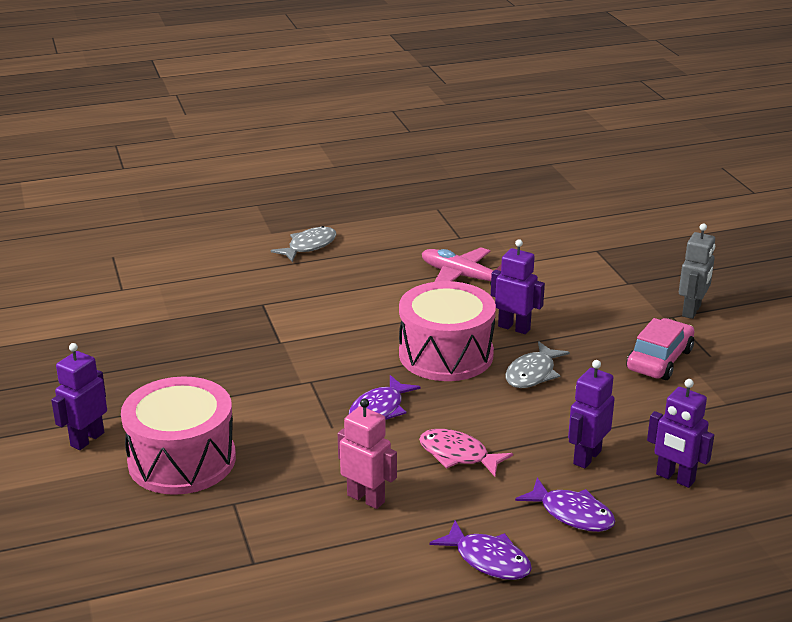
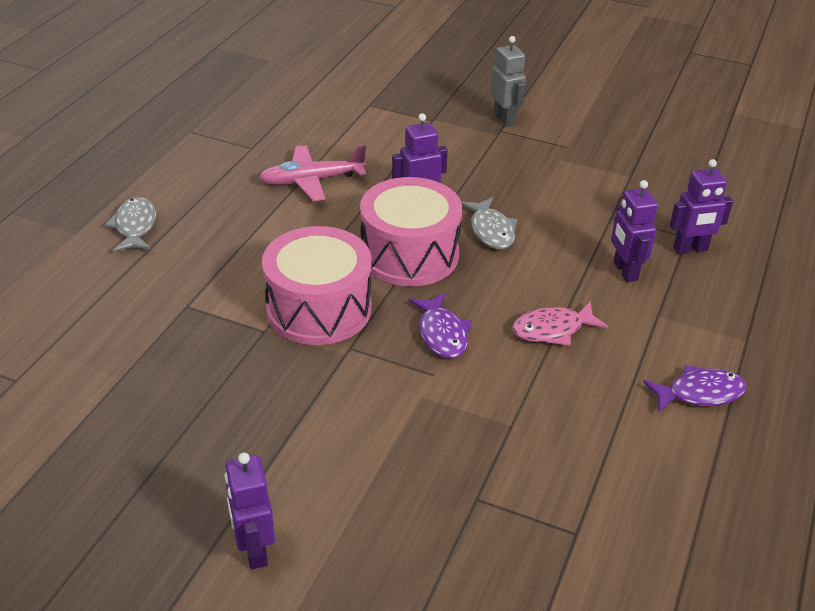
camera: 50 degrees left, 10 degrees up
(182, 460) = (372, 497): pink drum -> pink drum (319, 308)
(366, 498) = (556, 413): pink robot -> none
(572, 514) = (684, 319): purple fish -> none
(659, 360) = (546, 168): pink car -> none

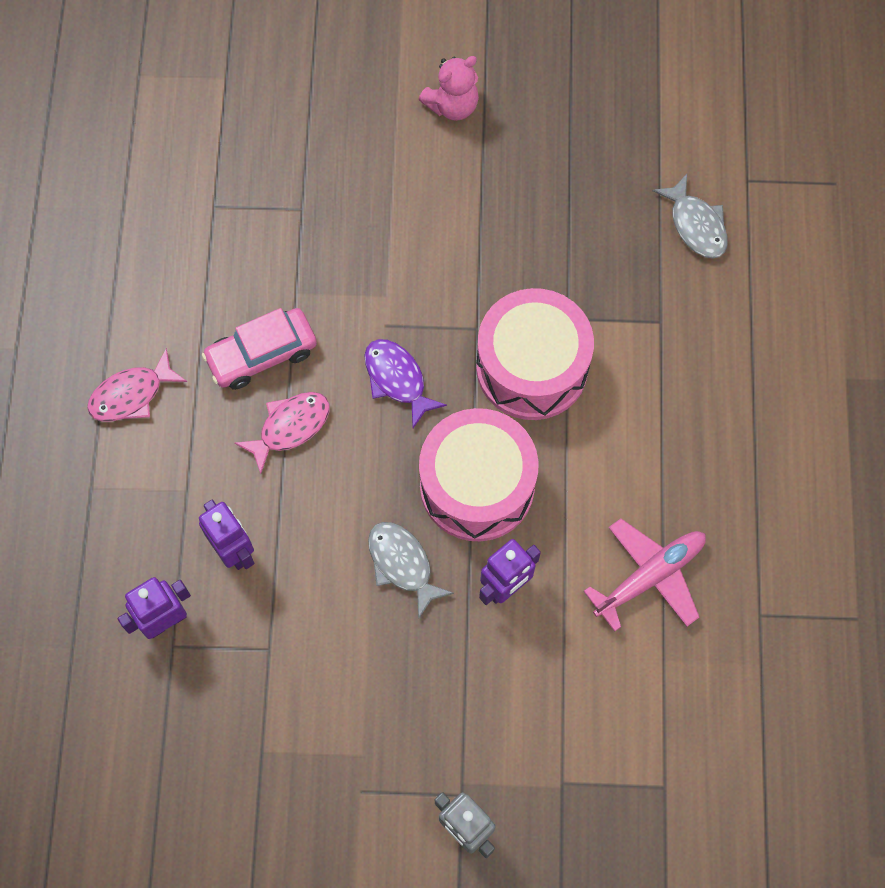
camera: 160 degrees right, 30 degrees up
(135, 226) = (793, 414): grey fish -> grey fish (696, 225)
(254, 550) = (452, 105): purple robot -> pink teddy bear
(562, 387) = (262, 354): none -> pink car
(699, 393) = (131, 394): purple fish -> pink fish

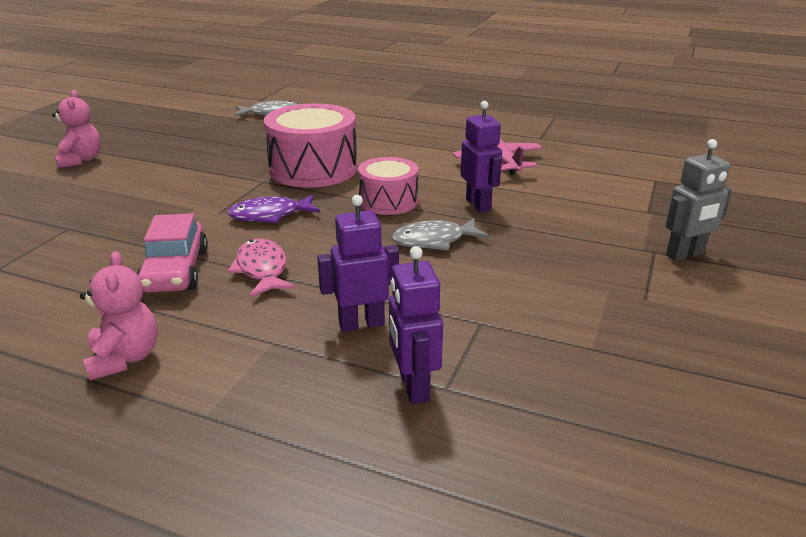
camera: 70 degrees left, 40 degrees down
(131, 394) = (124, 358): pink fish -> pink teddy bear
(477, 486) = (388, 201): pink drum -> pink drum, size x0.61

